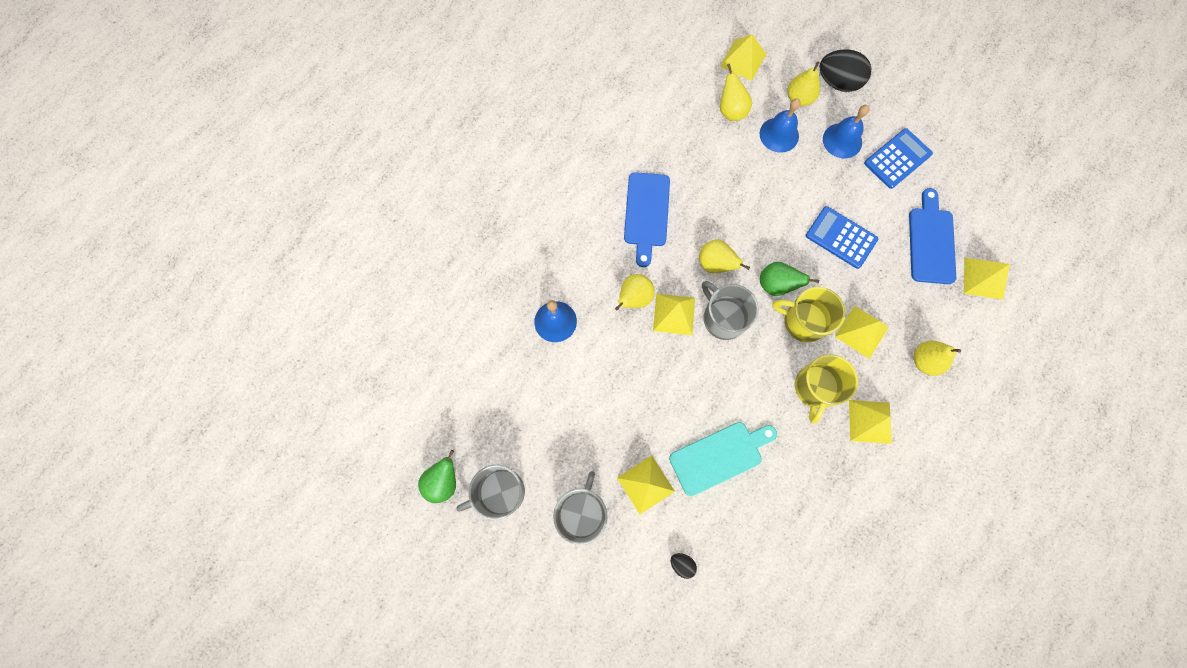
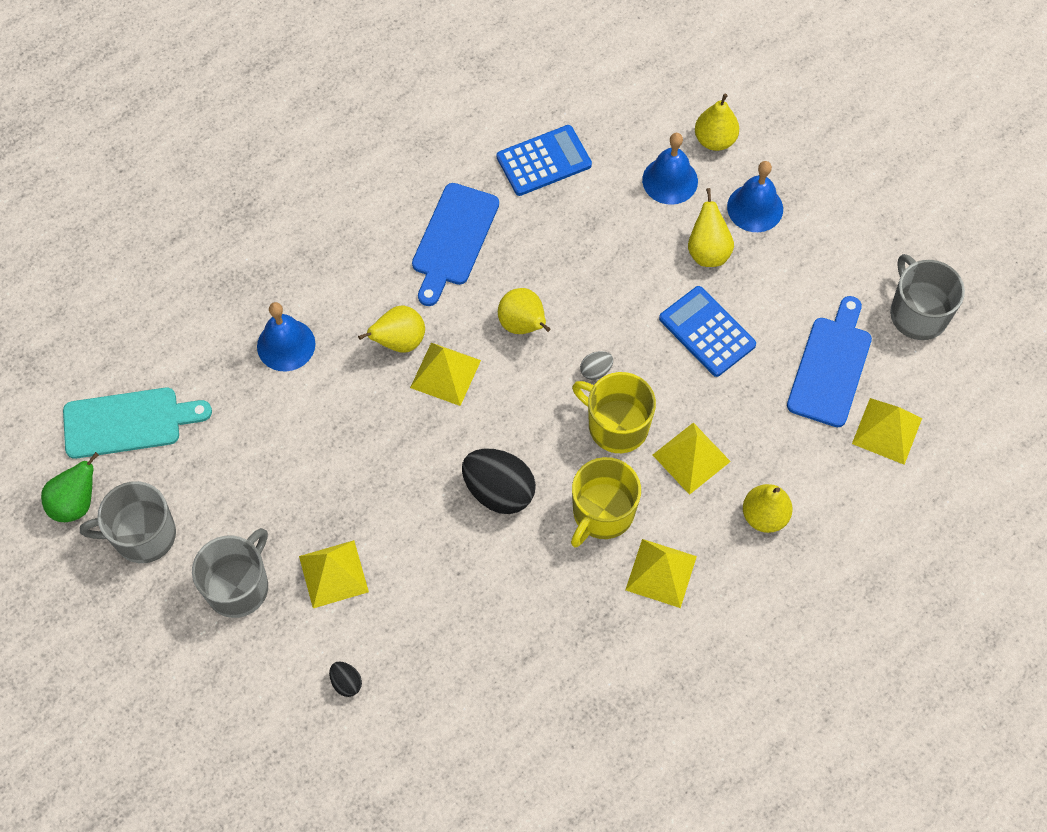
camera: 15 degrees right, 10 degrees down
(719, 456) = (443, 564): turquoise cutting board -> turquoise cutting board (128, 422)
(723, 318) = (509, 395): grey mug -> grey mug (917, 313)
(731, 110) = (615, 134): yellow pear -> yellow pear (708, 251)
(743, 60) = (655, 73): yellow pyramid -> none
(776, 285) = (596, 371): green pear -> grey egg
(838, 82) = (776, 131): black egg -> black egg (499, 491)
(897, 159) = (823, 249): blue calculator -> blue calculator (544, 161)

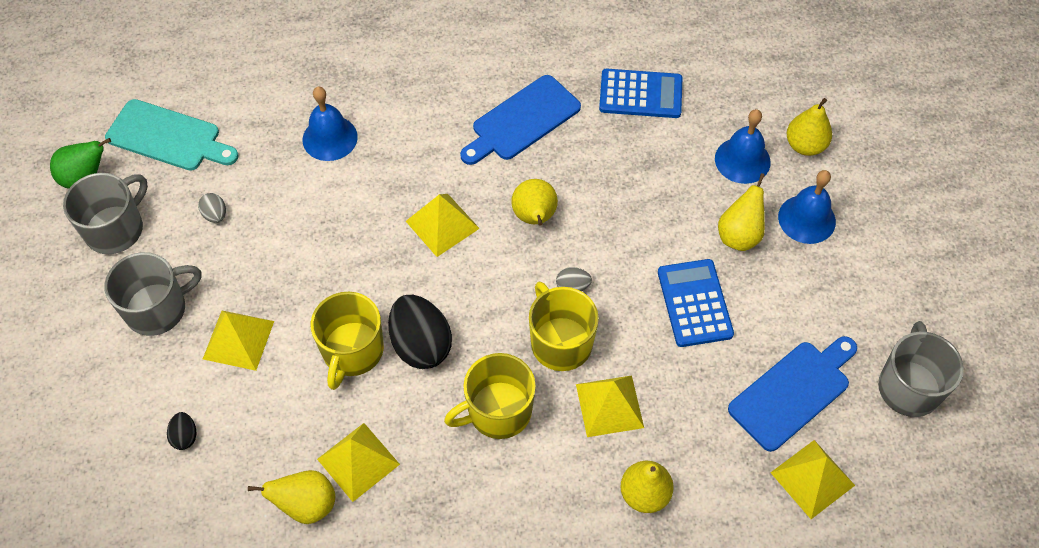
camera: 30 degrees right, 5 degrees down
(143, 535) = (115, 229): grey mug -> grey mug turned 105 degrees clockwise
(229, 472) = (215, 215): none -> grey egg
(399, 341) = (422, 180): yellow pear -> yellow pear (306, 505)
(442, 529) = (352, 351): none -> yellow mug
(661, 573) = (515, 493): yellow pyramid -> yellow pyramid (358, 461)

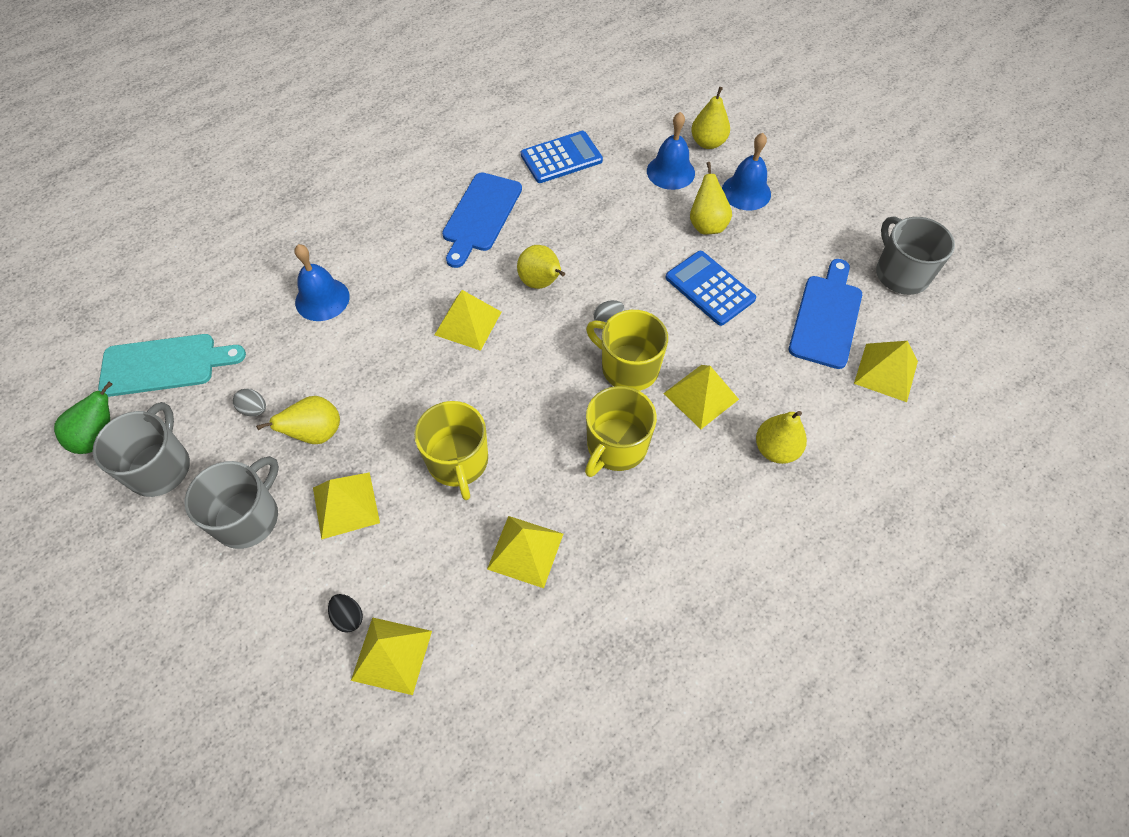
camera: 30 degrees left, 0 degrees up
(199, 487) = (392, 655): none -> yellow pyramid
(306, 505) = (504, 614): yellow pear -> yellow pear (316, 433)
(421, 345) = (515, 426): black egg -> none

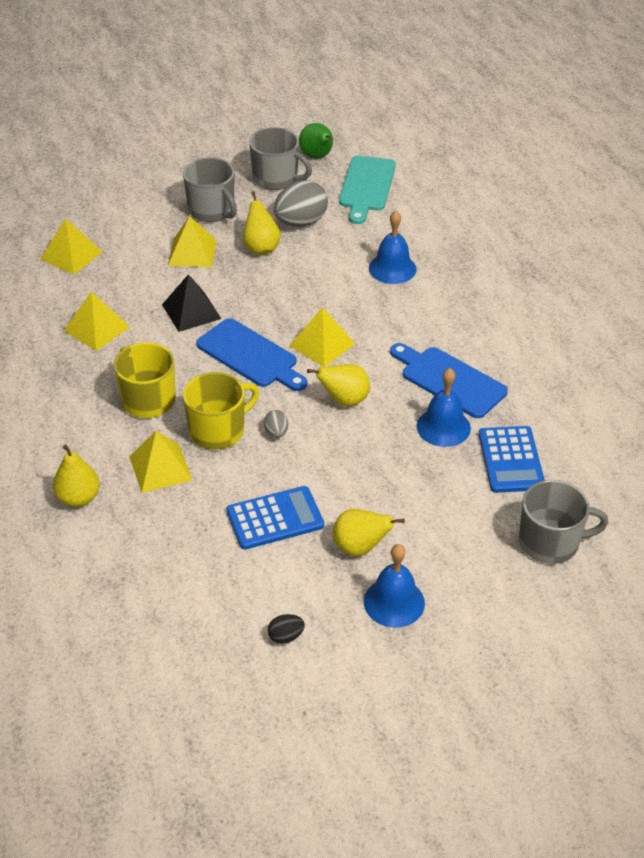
camera: 110 degrees right, 15 degrees down
(254, 409) = (300, 222): grey egg -> grey egg, size x2.15
(348, 617) = (110, 242): black egg -> black egg (286, 636)
(458, 462) = (191, 311): yellow mug -> black pyramid
(670, 172) = (453, 545): blue bell -> blue bell (443, 427)
(708, 143) = (489, 597): yellow pear -> none
(826, 317) = (190, 598): blue cutting board -> blue cutting board (250, 355)
(886, 372) = (100, 617): yellow pyramid -> none
(901, 274) = (207, 695): grey mug -> grey mug (550, 542)

